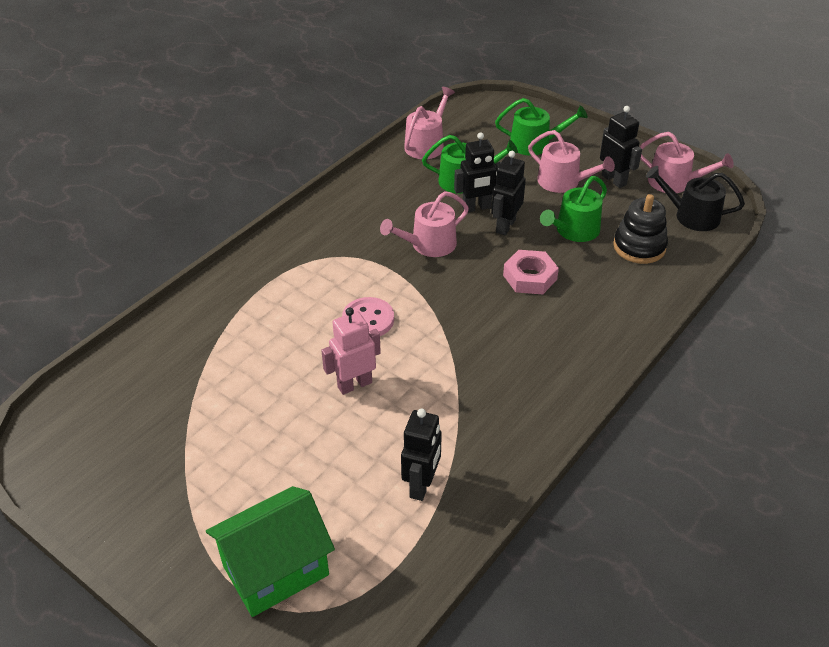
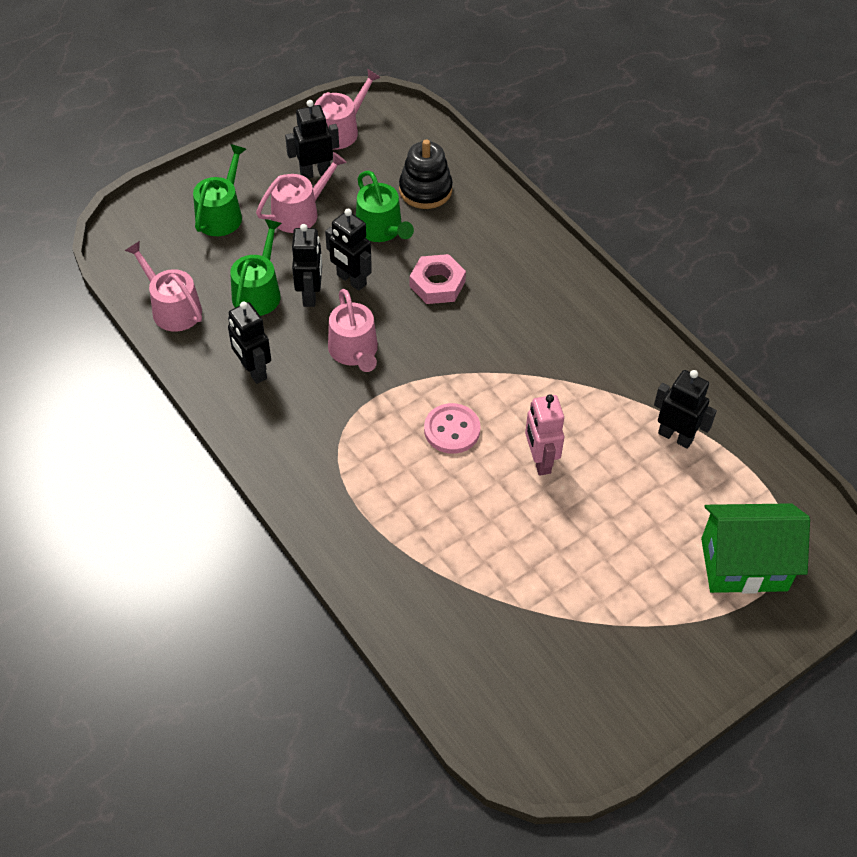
camera: 75 degrees left, 10 degrees up
(275, 570) = (744, 565): green house -> green house turned 75 degrees counterclockwise
(384, 197) = (253, 371): none -> black robot
(691, 216) = (396, 138): black watering can -> none

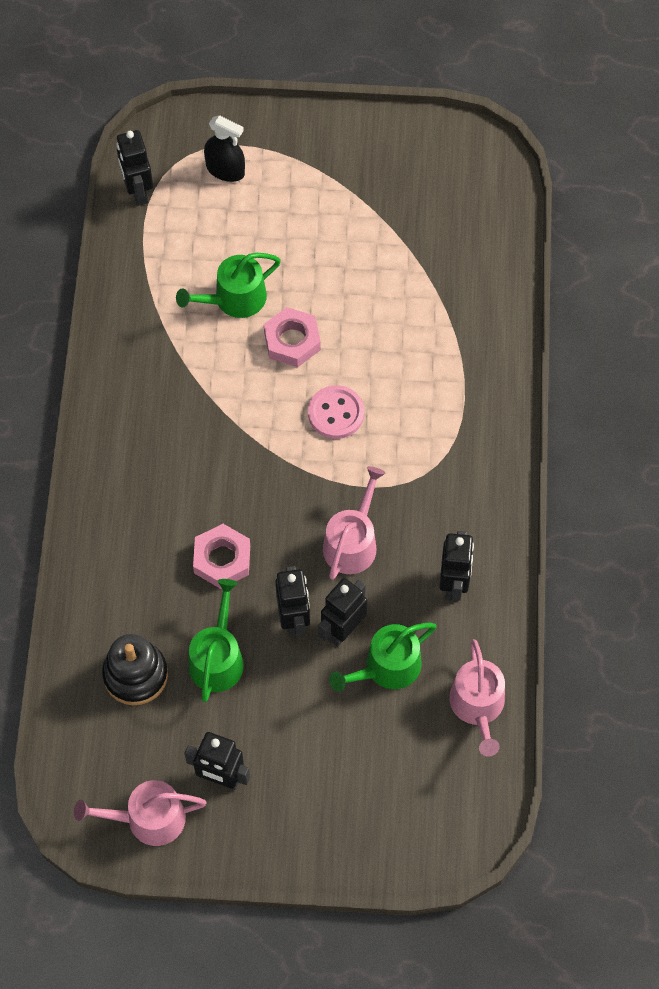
camera: 140 degrees left, 10 degrees up
(221, 214) = (352, 791): green watering can -> green watering can (234, 299)
(300, 212) = (276, 736): pink watering can -> none
(540, 461) = (292, 341): pink robot -> pink nut
(675, 436) = (170, 287): black robot -> black robot (138, 192)
(744, 565) = (225, 170): green house -> black spray bottle

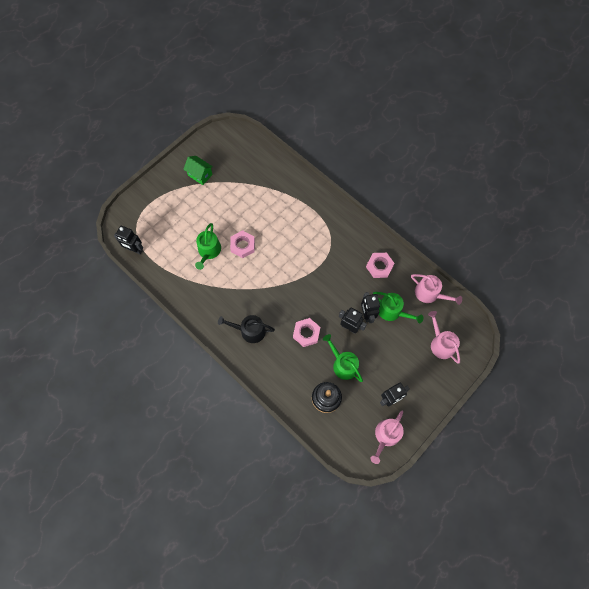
camera: 50 degrees left, 5 degrees up
(149, 469) = (249, 331): none -> black watering can
(225, 170) = (155, 215): black spray bottle -> none
(336, 413) = (283, 253): pink button -> none
(352, 542) = (336, 286): pink watering can -> pink watering can (440, 343)
(362, 175) = (200, 175): none -> green house
(386, 667) = (392, 311): green watering can -> green watering can turned 60 degrees counterclockwise
(454, 584) = (379, 266): black robot -> pink nut

